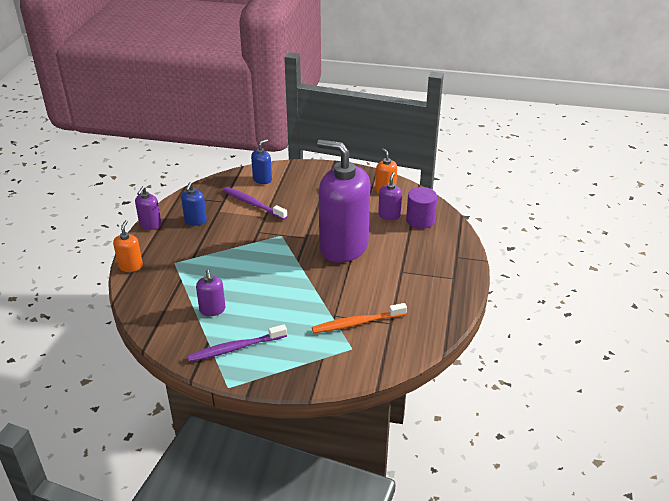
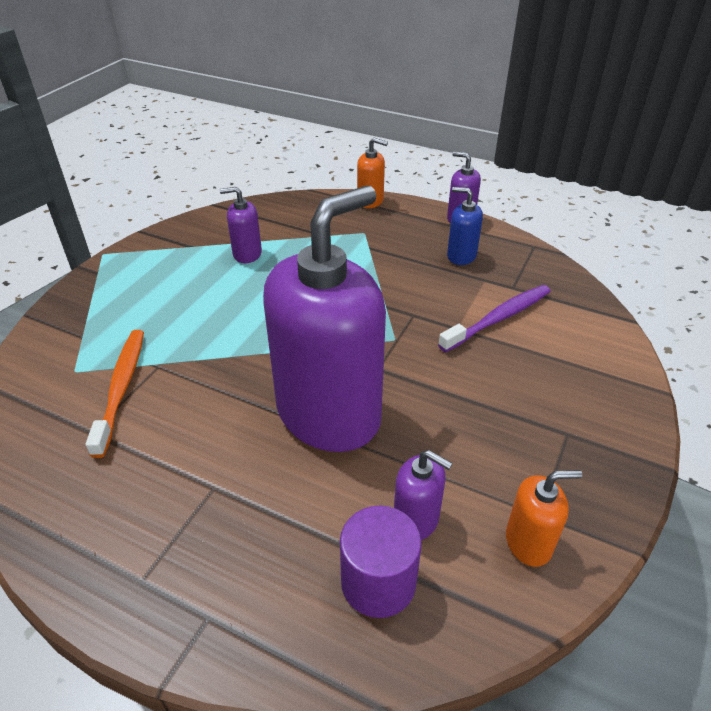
camera: 105 degrees right, 5 degrees up
(235, 348) = (162, 265): purple toothbrush -> none
(262, 179) = (583, 340): blue soap dispenser -> none

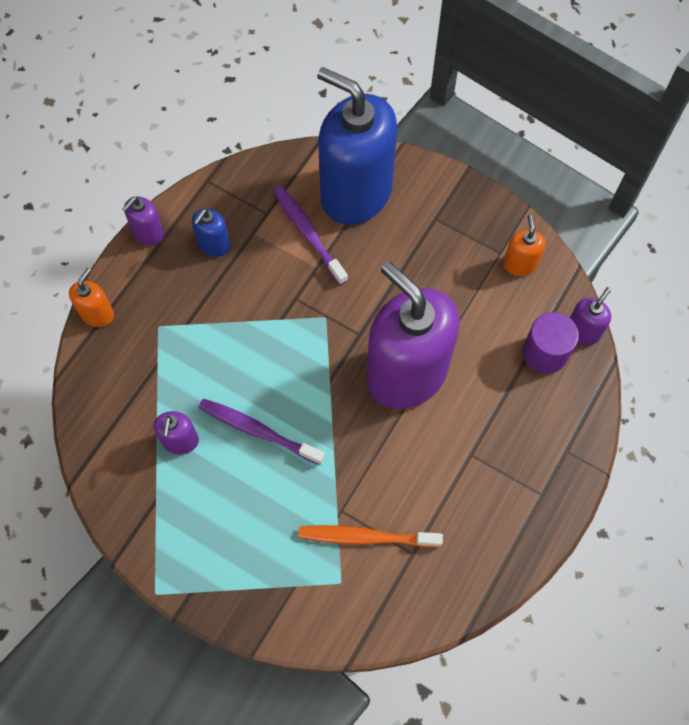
camera: 85 degrees left, 25 degrees up
(255, 300) = (258, 431): none -> purple toothbrush
(416, 520) = (502, 325): purple soap dispenser -> purple soap dispenser (582, 331)
(570, 354) = (356, 193): none -> blue soap dispenser

